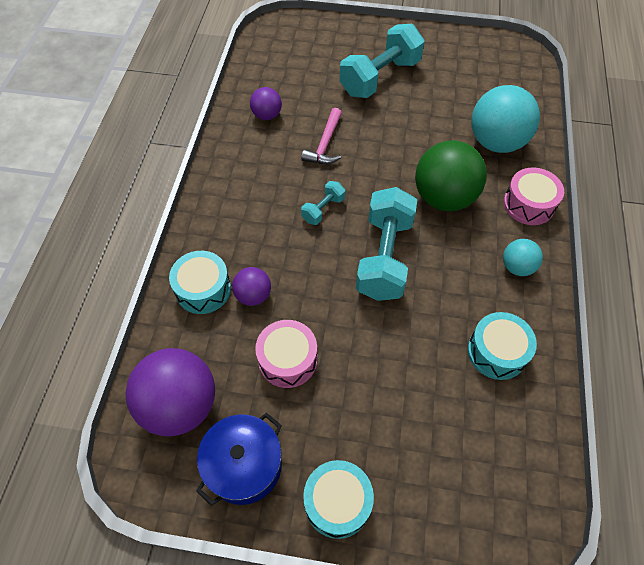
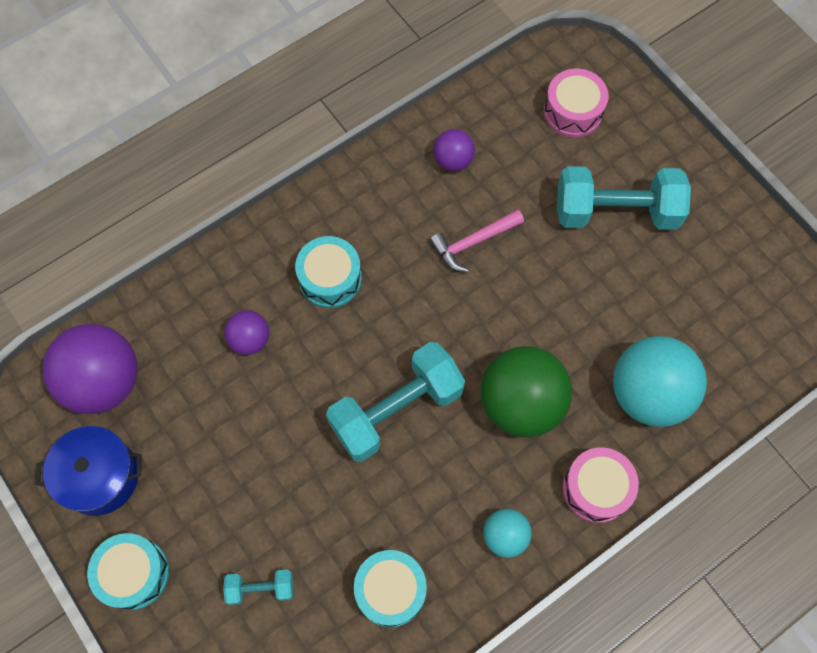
camera: 45 degrees right, 10 degrees up
(203, 289) = (217, 295): turquoise drum -> turquoise drum (330, 278)
(288, 359) = (217, 424): pink drum -> pink drum (573, 111)
(323, 209) = (395, 311): turquoise dumbbell -> turquoise dumbbell (261, 588)

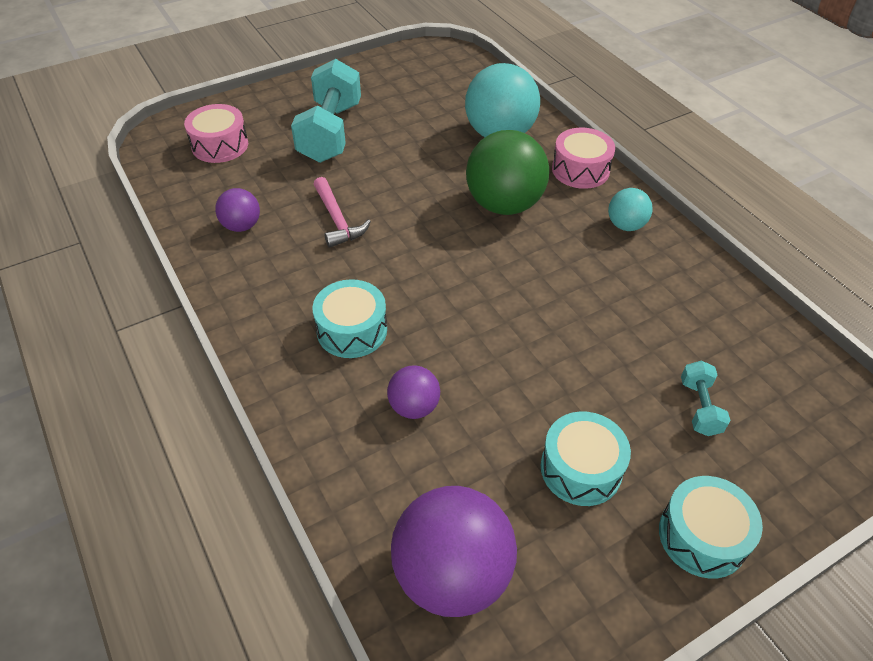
camera: 85 degrees left, 20 degrees down
(100, 476) = (583, 578): blue pot -> none
(390, 590) = (685, 304): turquoise drum -> turquoise drum (581, 469)
(396, 410) = (506, 287): turquoise dumbbell -> none

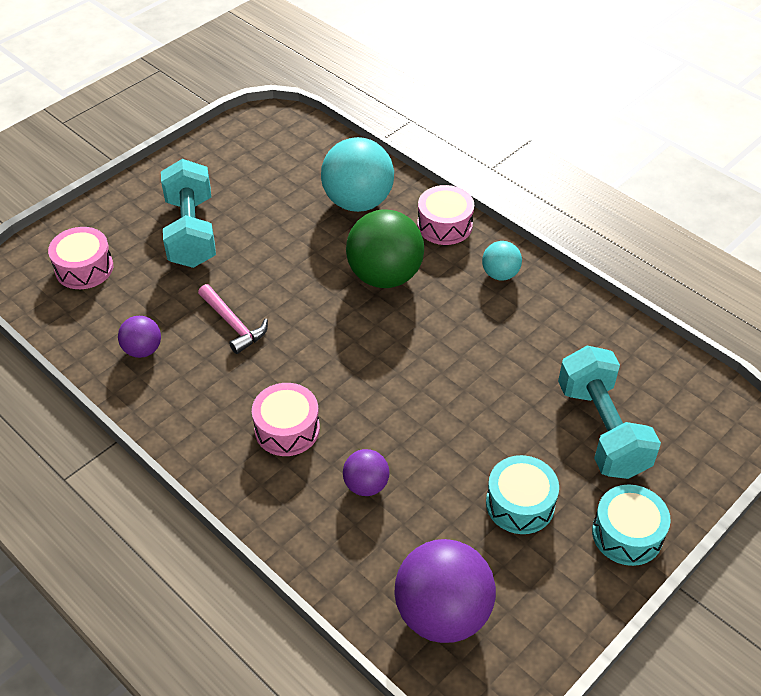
camera: 15 degrees left, 0 degrees up
(352, 330) = (287, 429): turquoise drum -> pink drum
(699, 407) = (602, 429): turquoise dumbbell -> turquoise dumbbell, size x2.12

